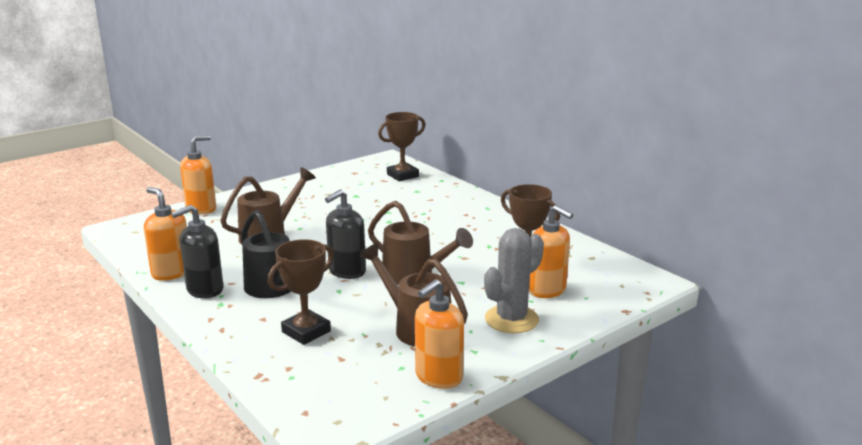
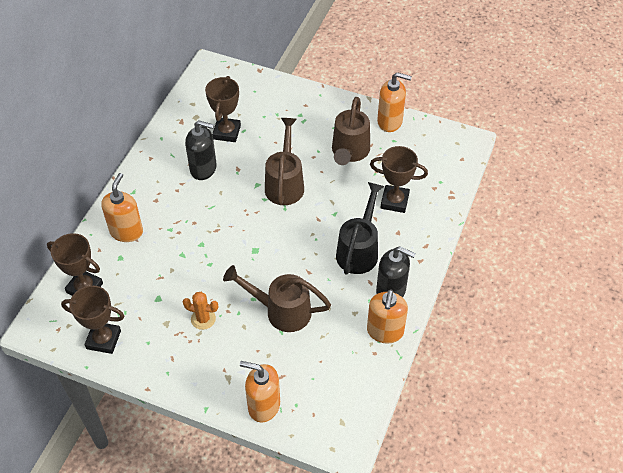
camera: 120 degrees left, 30 degrees up
(311, 206) = (203, 319): none -> orange cactus
(346, 173) = (103, 339): none -> brown trophy
(346, 271) = (305, 224): black soap dispenser -> black soap dispenser (203, 169)
(511, 319) = (307, 114): grey cactus -> none
(547, 290) = (257, 110): orange soap dispenser -> orange soap dispenser (126, 231)

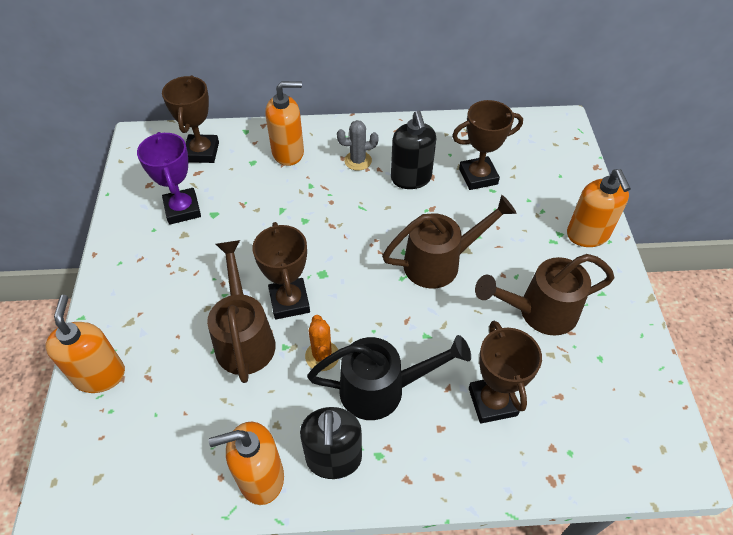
camera: 65 degrees right, 0 degrees up
(103, 339) = (144, 193): brown trophy -> brown trophy (289, 301)
(139, 317) = (182, 209): none -> purple trophy
(165, 192) = (358, 161): none -> grey cactus
(203, 319) = (202, 264): orange cactus -> orange cactus (322, 356)
(390, 121) = (630, 340): orange soap dispenser -> orange soap dispenser (587, 235)

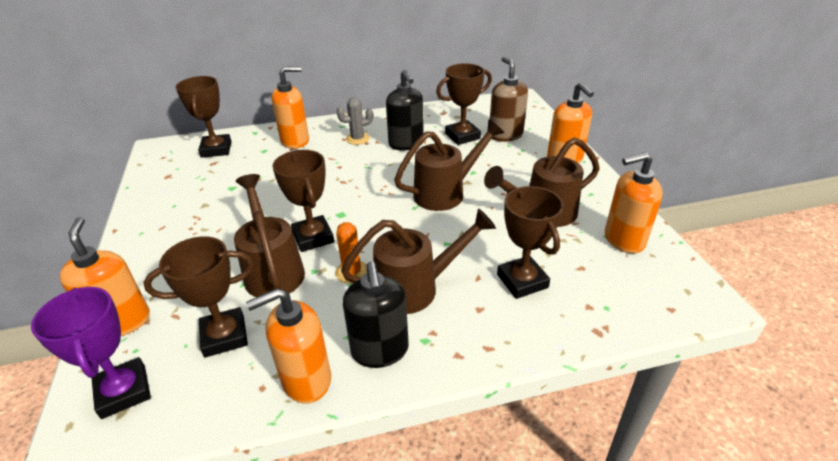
camera: 10 degrees left, 15 degrees down
(182, 209) = (201, 188): purple trophy -> purple trophy (124, 391)
(192, 411) = (224, 336): none -> brown trophy
(381, 389) = (415, 288): black watering can -> brown watering can
(528, 183) = (505, 135): none -> brown soap dispenser
(617, 367) = (623, 239): none -> orange soap dispenser

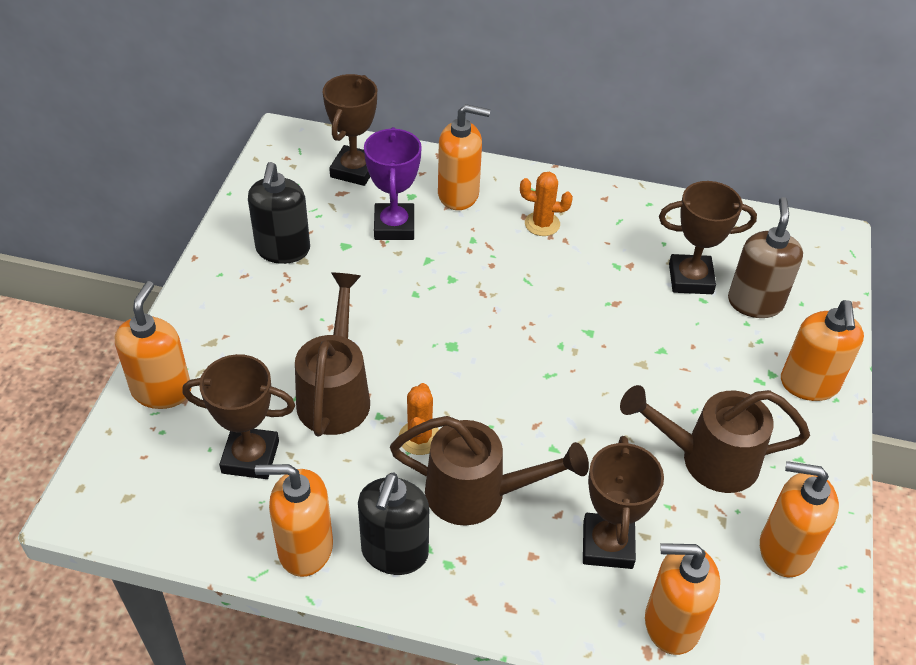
camera: 25 degrees right, 10 degrees up
(124, 391) = (137, 475): purple trophy -> purple trophy (394, 226)
(313, 237) = (401, 367): brown trophy -> none
(357, 139) = (542, 224): grey cactus -> orange cactus
(406, 144) = (602, 261): black soap dispenser -> black soap dispenser (283, 250)
(445, 193) = (602, 369): brown watering can -> none
(597, 308) = (671, 623): none -> orange soap dispenser

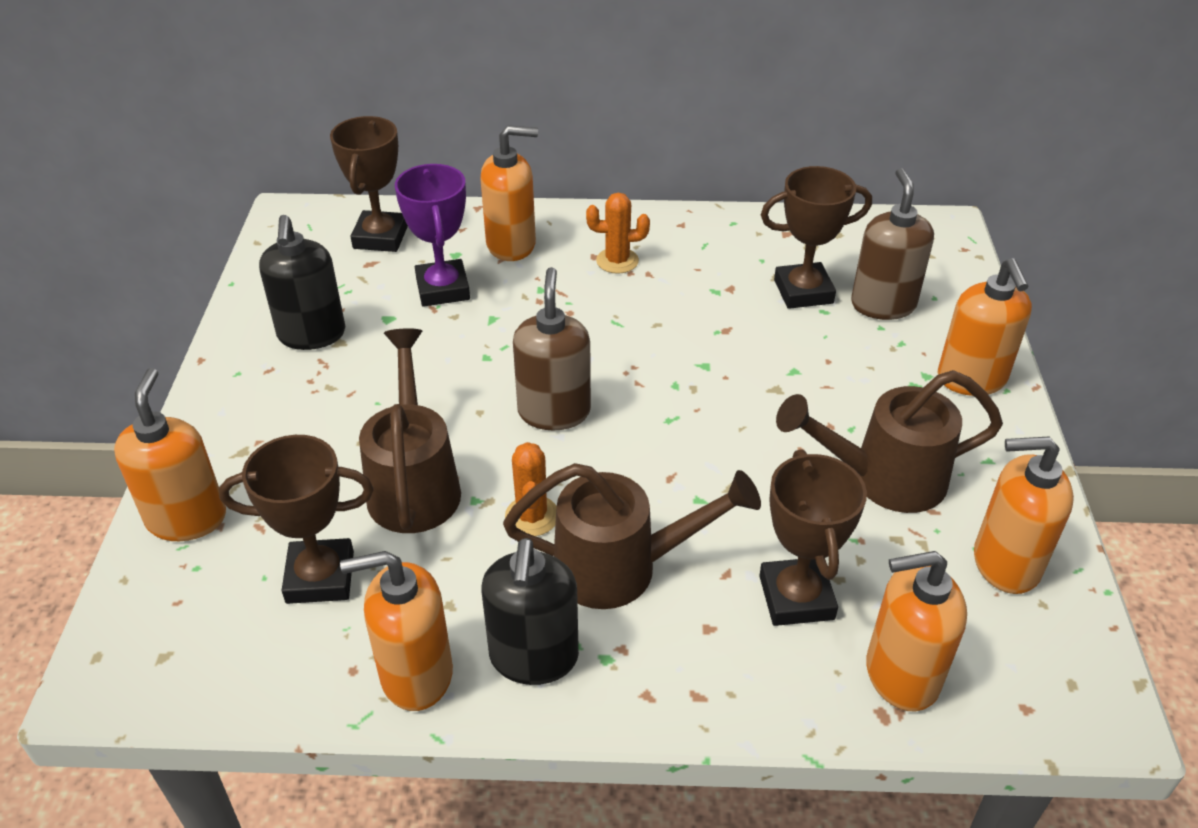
camera: 10 degrees left, 5 degrees down
(458, 351) = (554, 411): none -> brown soap dispenser

